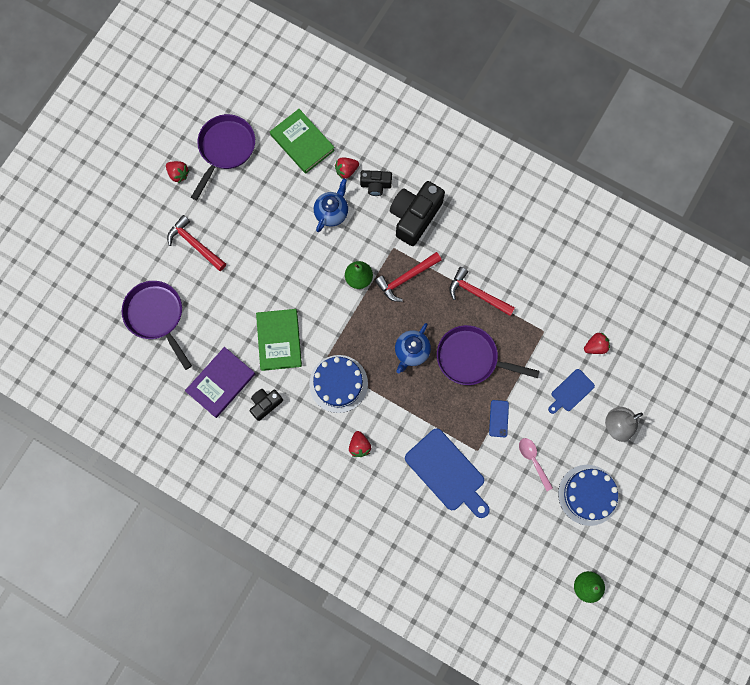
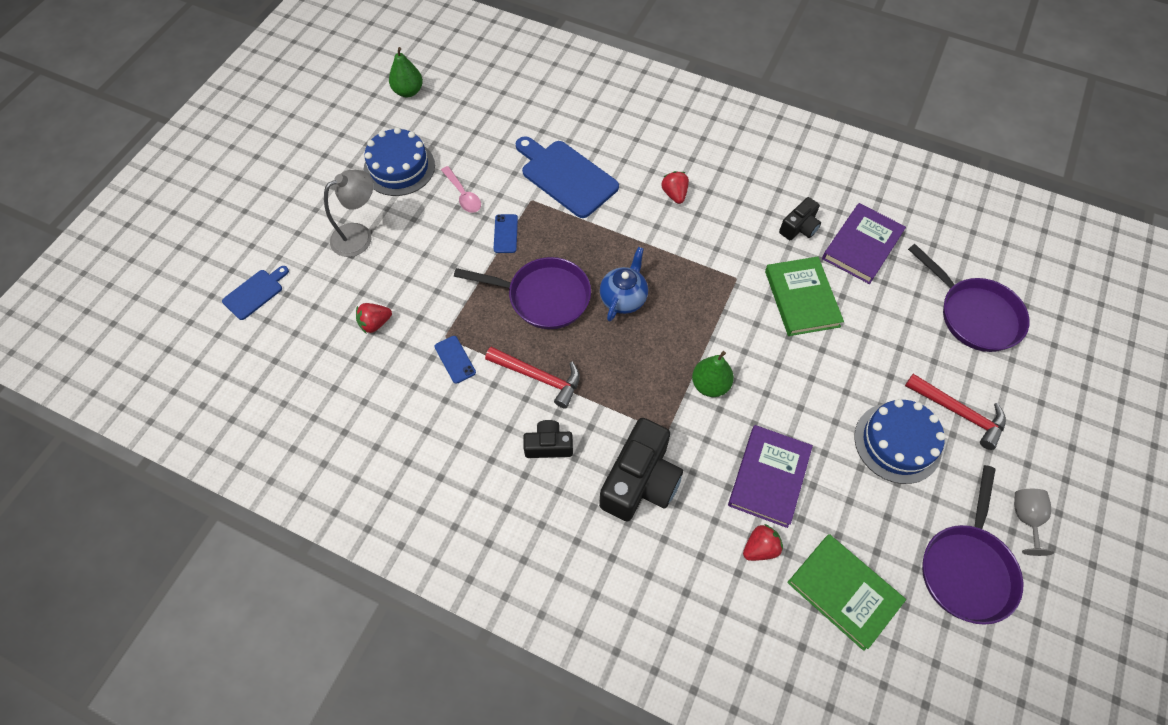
camera: 175 degrees right, 15 degrees down
(178, 174) = (1025, 518): red strawberry -> grey goblet
(332, 212) = (769, 477): blue teapot -> purple book
(338, 383) = (713, 256): blue cake -> blue cake (897, 442)
(376, 185) = (708, 527): black camera -> black camera (548, 445)
(406, 278) = (642, 390): red hammer -> none
(536, 312) = (455, 359): none -> blue phone
(571, 391) = (412, 269): blue cutting board -> blue cutting board (255, 293)

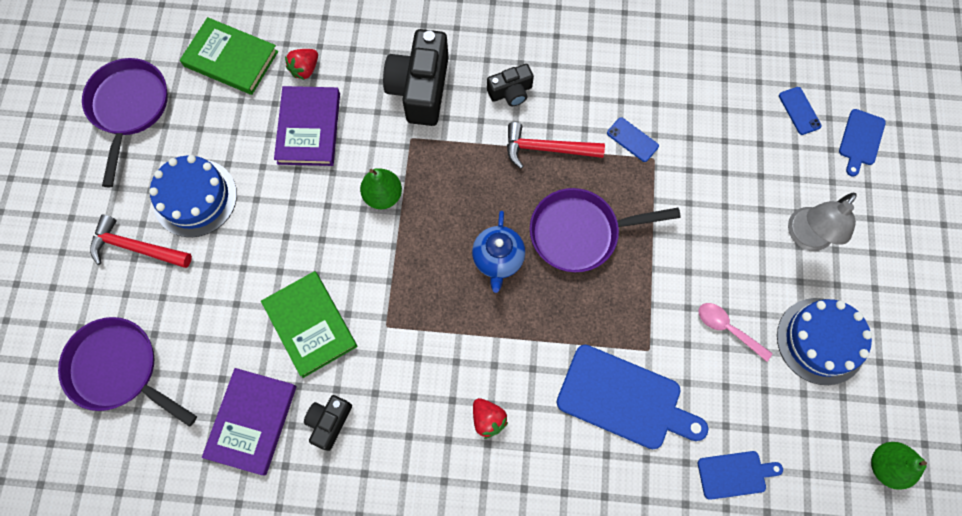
camera: 160 degrees right, 10 degrees up
(375, 323) = (727, 149): red strawberry -> none
(505, 233) = (655, 294): blue phone -> blue phone (799, 111)
(512, 115) = (735, 474): none -> blue cutting board
(1025, 518) = (76, 166): grey goblet -> none

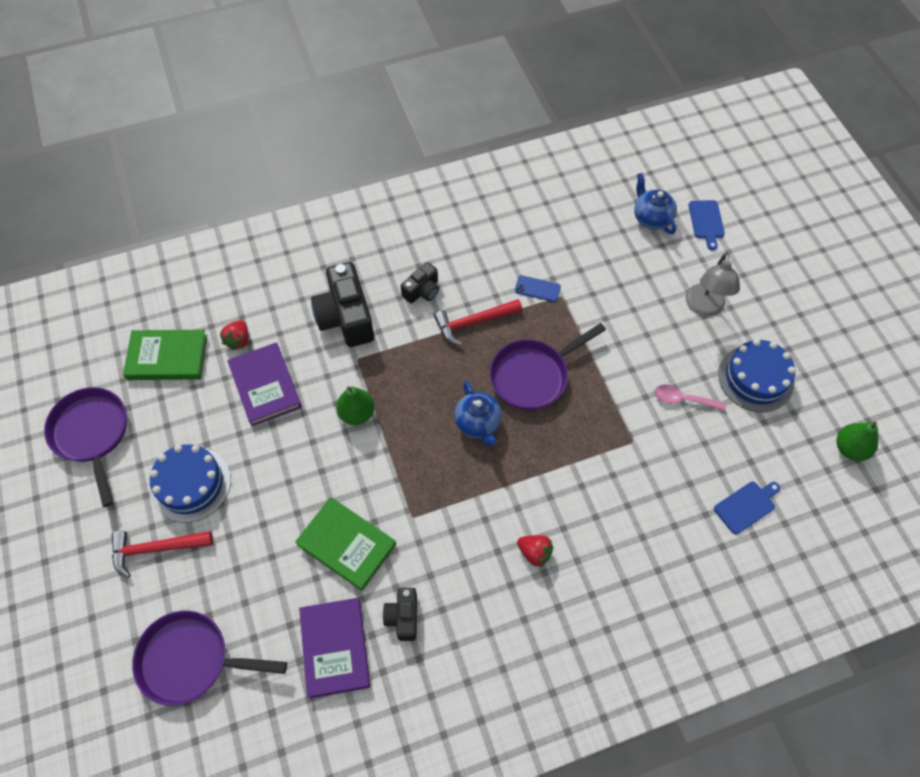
camera: 25 degrees left, 10 degrees down
(624, 399) = (634, 487): blue cutting board -> none
(799, 111) = (651, 218): blue phone -> blue teapot

